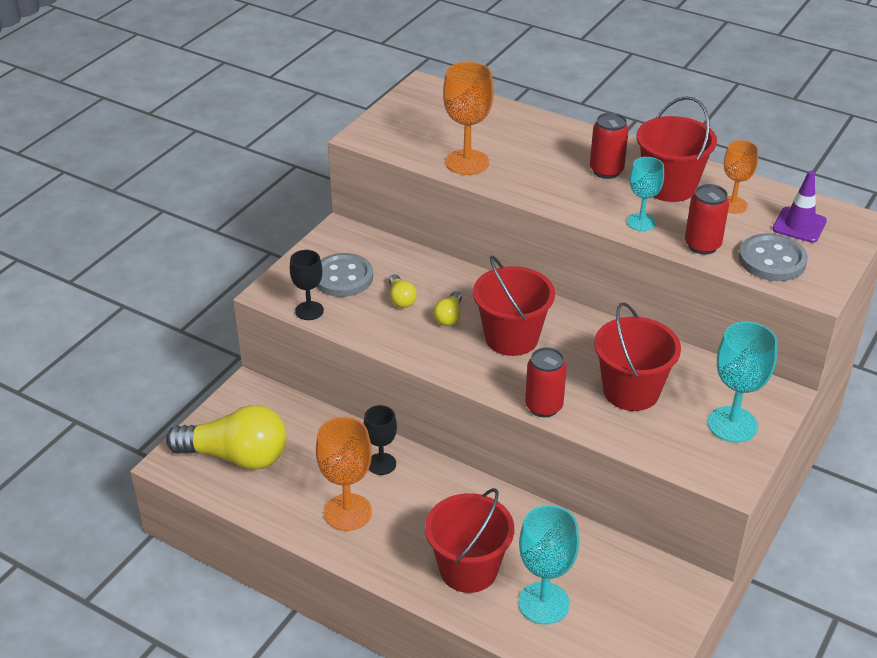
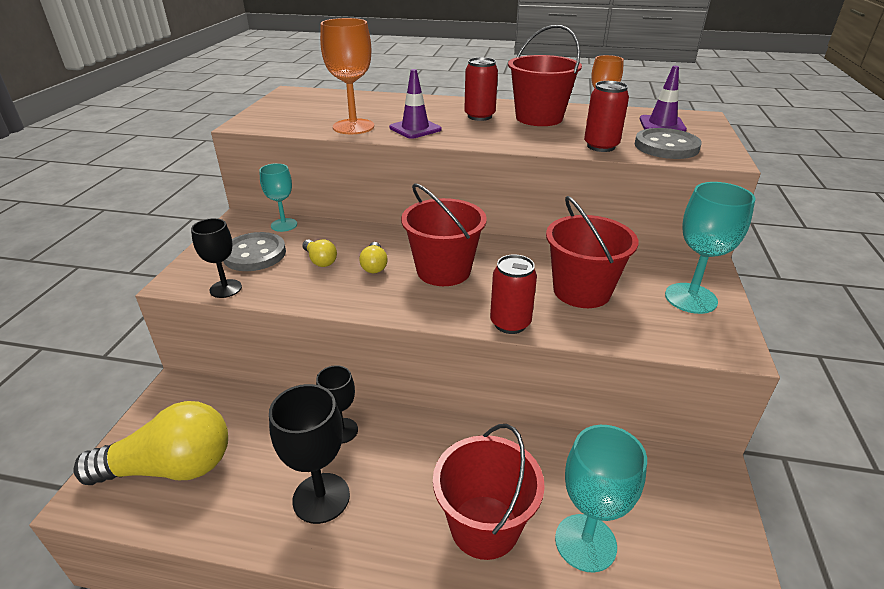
camera: 20 degrees left, 5 degrees down
(348, 512) = (321, 498): orange goblet -> black goblet
(527, 178) = (415, 129): none -> purple traffic cone
(641, 222) = (535, 140): turquoise goblet -> turquoise goblet (284, 225)

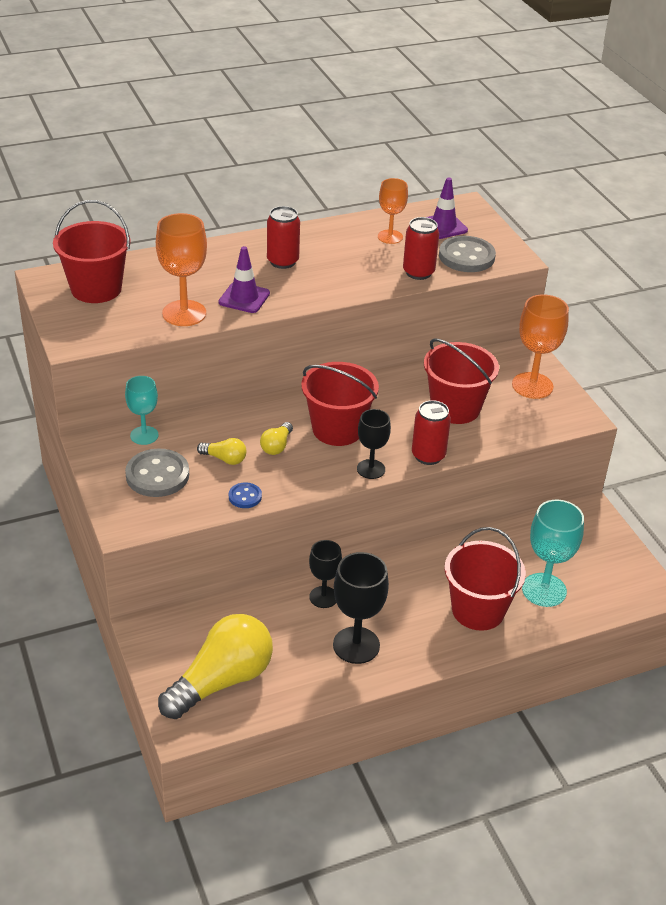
camera: 35 degrees left, 5 degrees up
(225, 288) = (176, 516): black goblet -> black goblet (371, 469)
(298, 295) = (245, 496): none -> blue button
(374, 266) = (276, 446): yellow light bulb -> yellow light bulb turned 60 degrees clockwise
(539, 118) = (336, 248): red bucket -> red bucket (96, 289)
(690, 298) = (532, 385): turquoise goblet -> orange goblet

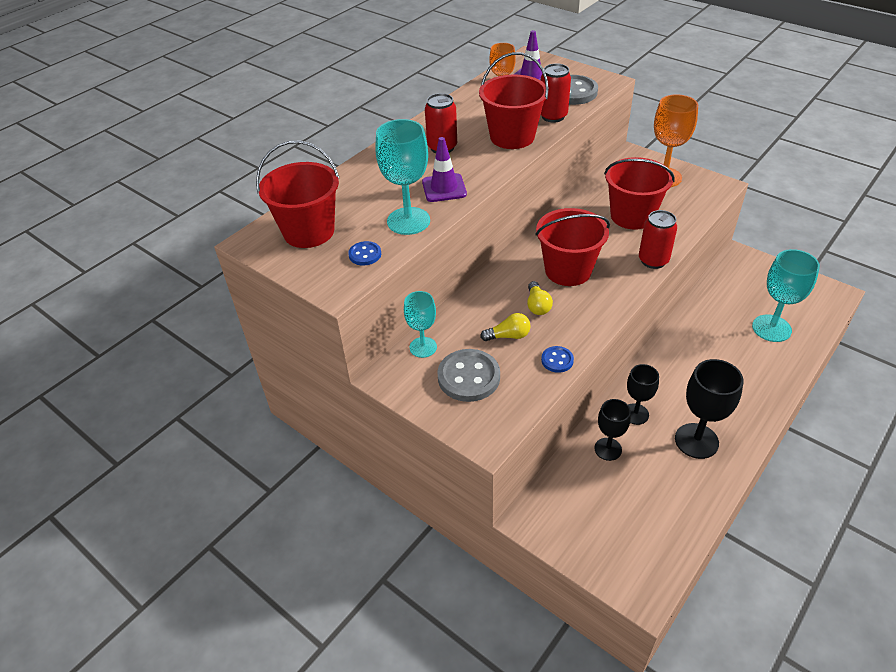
camera: 25 degrees left, 5 degrees up
(121, 326) = (365, 254): none -> blue button
(184, 313) = (408, 221): orange goblet -> turquoise goblet
(222, 681) = (631, 530): yellow light bulb -> none
(371, 469) = (625, 290): black goblet -> black goblet (608, 449)
(478, 610) = (747, 366): red bucket -> red bucket (512, 137)

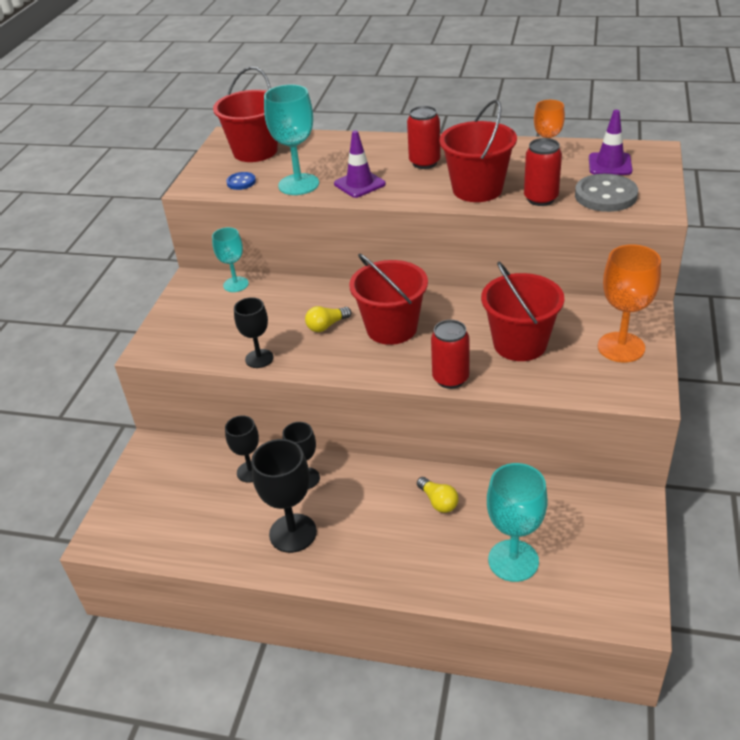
camera: 65 degrees right, 5 degrees down
(468, 377) = (213, 318): grey button -> none
(508, 336) = (275, 322): yellow light bulb -> yellow light bulb (438, 502)
(557, 360) = (259, 358): blue button -> black goblet

